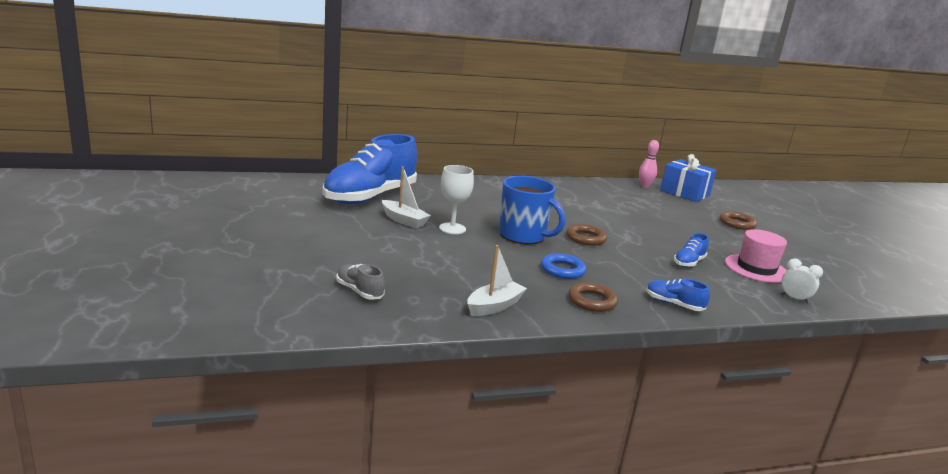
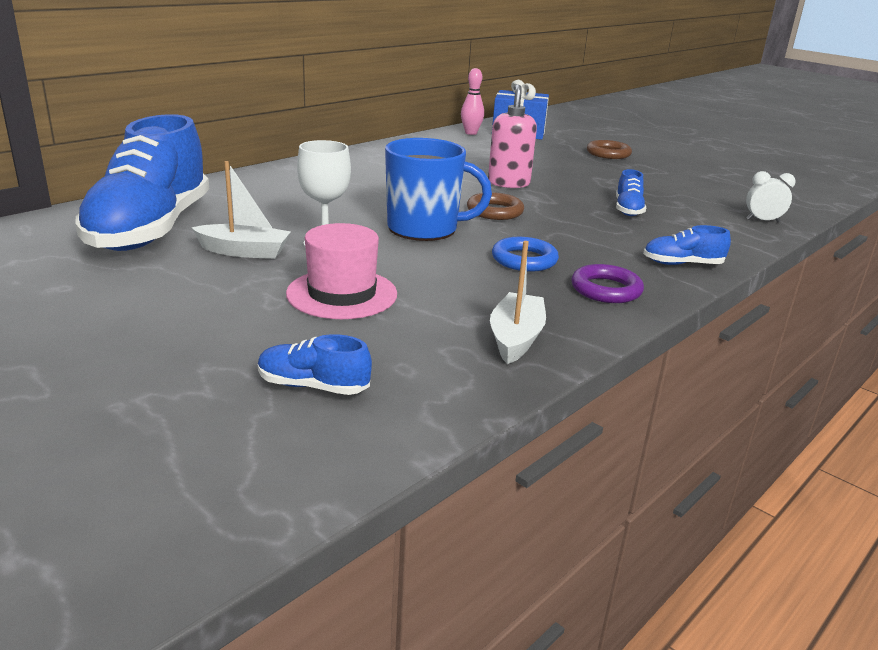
camera: 30 degrees left, 5 degrees up
(359, 291) = (313, 386): grey shoe -> blue shoe
(592, 301) = (606, 289): brown ring -> purple ring
(622, 224) = (508, 183): none -> pink soap dispenser
(756, 268) = (690, 198): pink hat -> pink hat (342, 294)

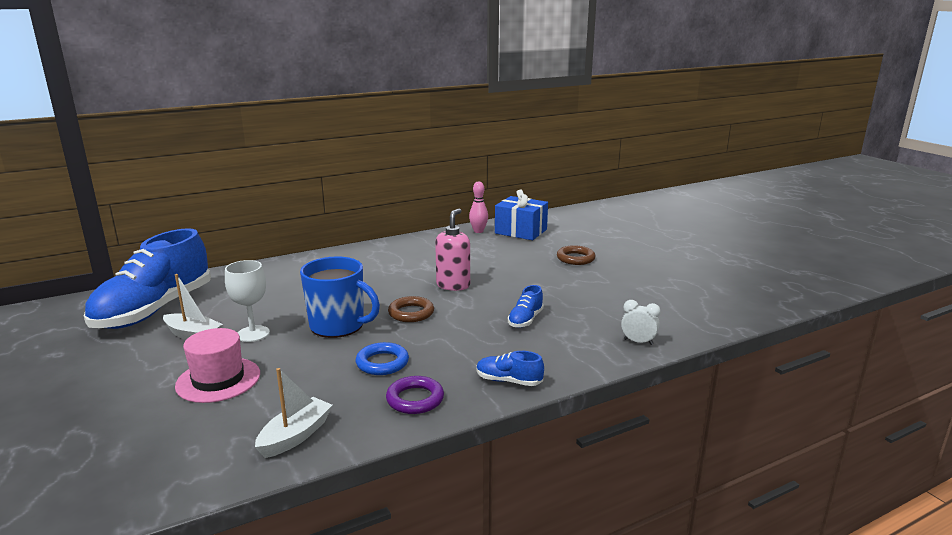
camera: 20 degrees right, 5 degrees down
(313, 386) = (119, 456): blue shoe -> none

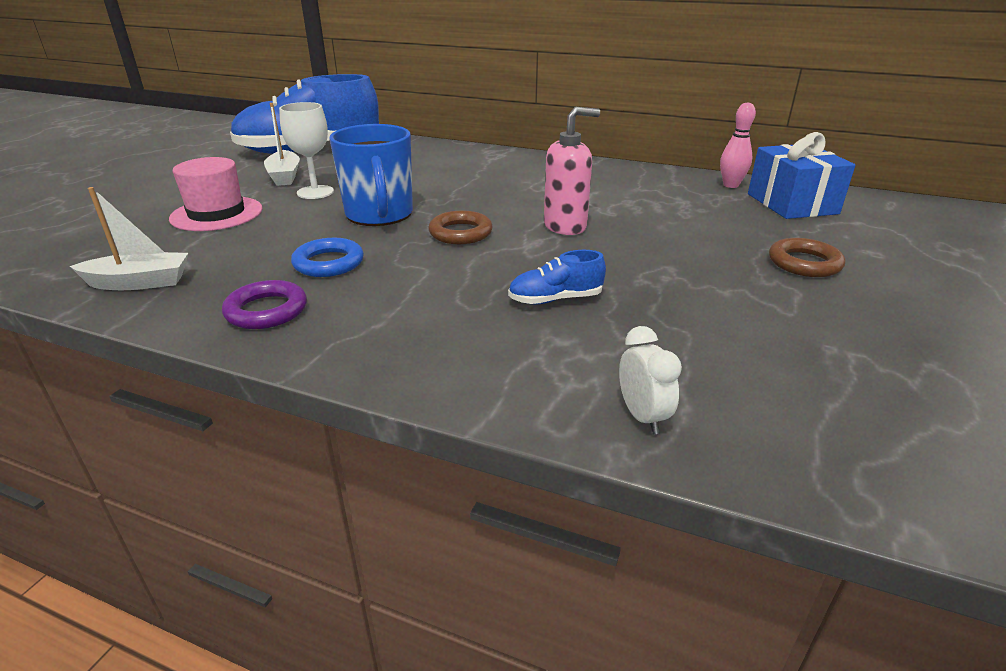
camera: 50 degrees right, 10 degrees up
(508, 381) = (374, 351): blue shoe -> none

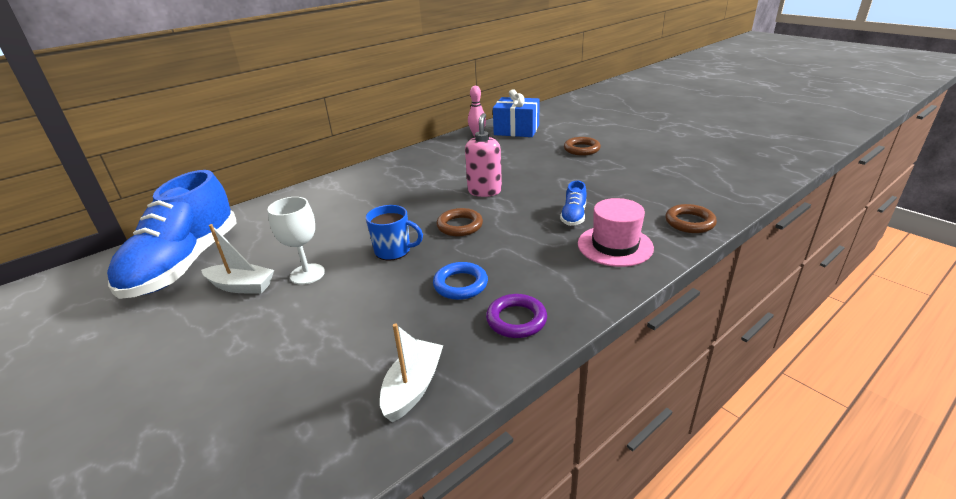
camera: 60 degrees left, 0 degrees up
(217, 214) = (294, 334): pink hat -> pink hat (615, 245)
(379, 215) = (393, 251): blue mug -> blue mug, size x0.64
(642, 416) = (689, 222): white clock -> brown ring

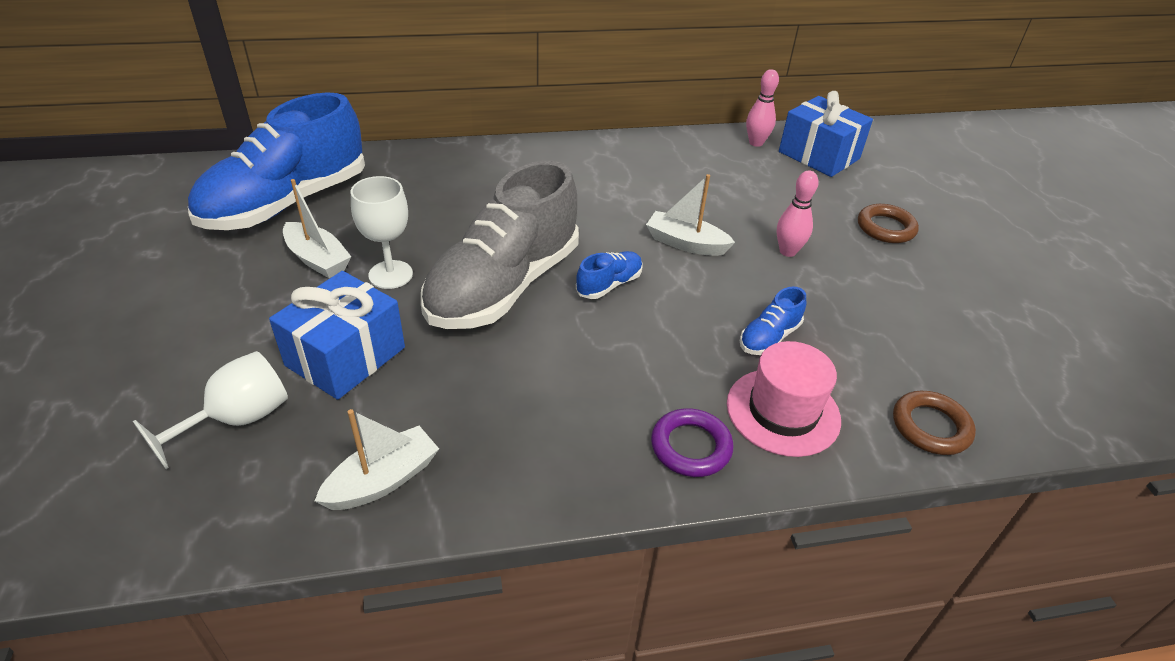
camera: 25 degrees right, 10 degrees up
(264, 404) = (238, 419): none -> white goblet
(317, 331) = (345, 356): none -> blue gift
(393, 251) = (503, 286): blue mug -> grey shoe
(460, 226) = (609, 285): brown ring -> blue shoe
(460, 284) = (539, 372): blue ring -> none
(484, 191) = (685, 243): pink soap dispenser -> white boat
(516, 320) = (561, 455): purple ring -> purple ring (691, 447)
(543, 175) = (787, 251): none -> pink bowling pin

